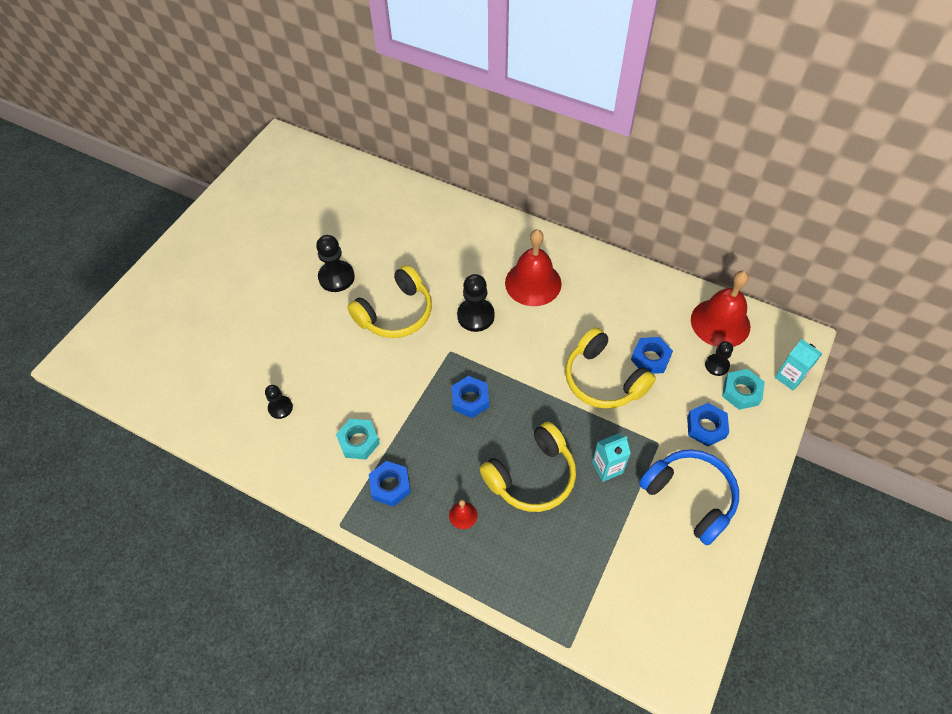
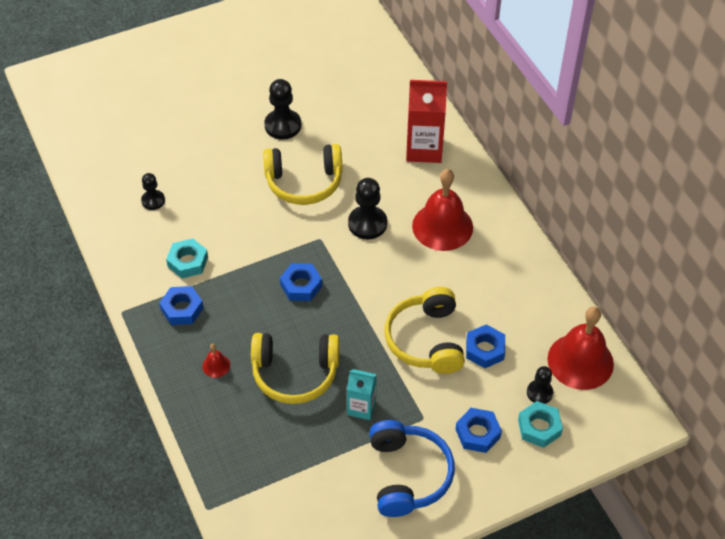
camera: 35 degrees right, 5 degrees down
(464, 232) = (424, 149): none -> red carton
(789, 377) = (597, 445): turquoise carton -> none

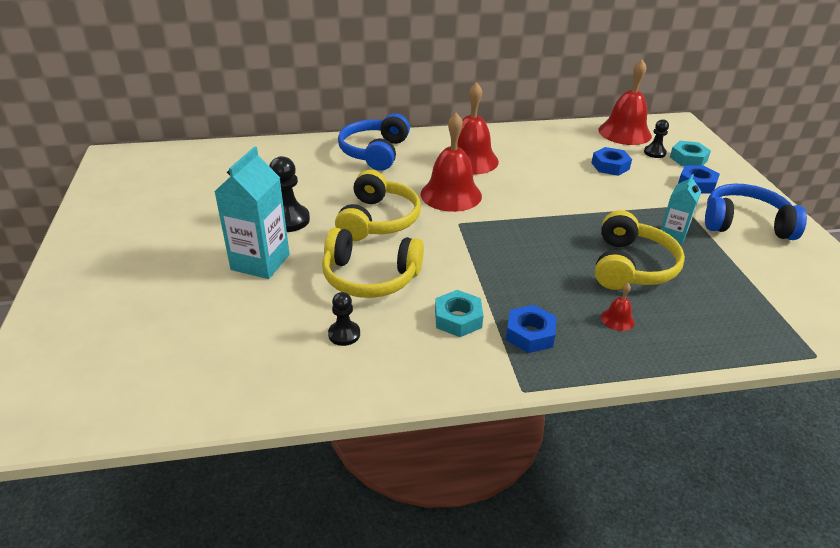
camera: 75 degrees left, 15 degrees down
(220, 129) = (260, 262): none -> turquoise carton
(301, 285) = (517, 244): blue nut -> none
(367, 224) = (451, 194): black pawn -> red bell
(424, 149) = (374, 152): red carton -> blue headphones
(425, 340) = (596, 190): yellow headphones -> yellow headphones (370, 277)

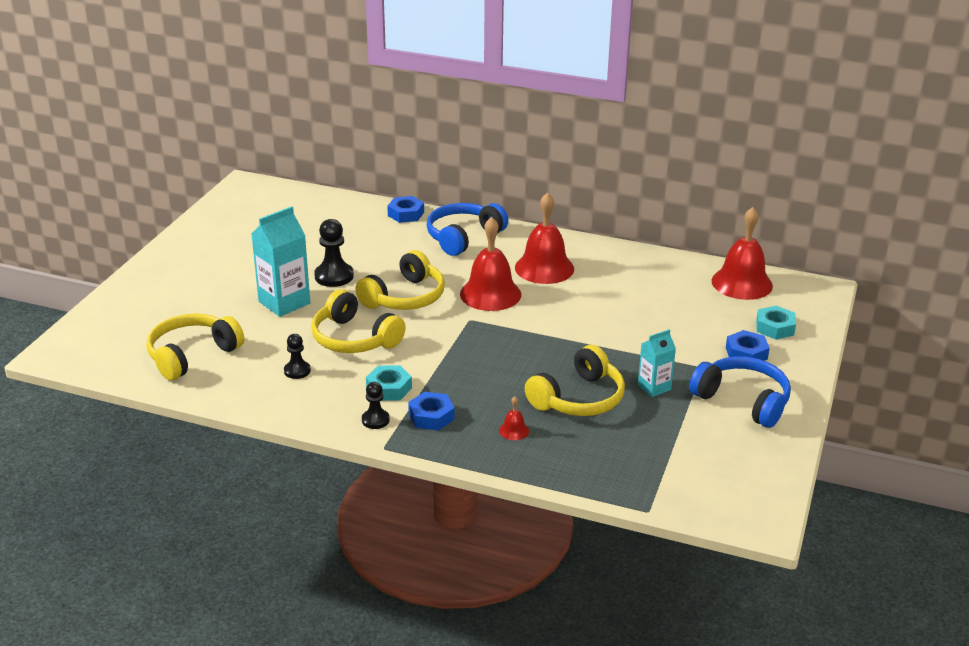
camera: 30 degrees right, 5 degrees down
(202, 359) = (192, 355): none -> yellow headphones
(610, 166) = (678, 311): blue nut -> blue nut (406, 214)
(654, 152) = (746, 311): black pawn -> black pawn (375, 420)

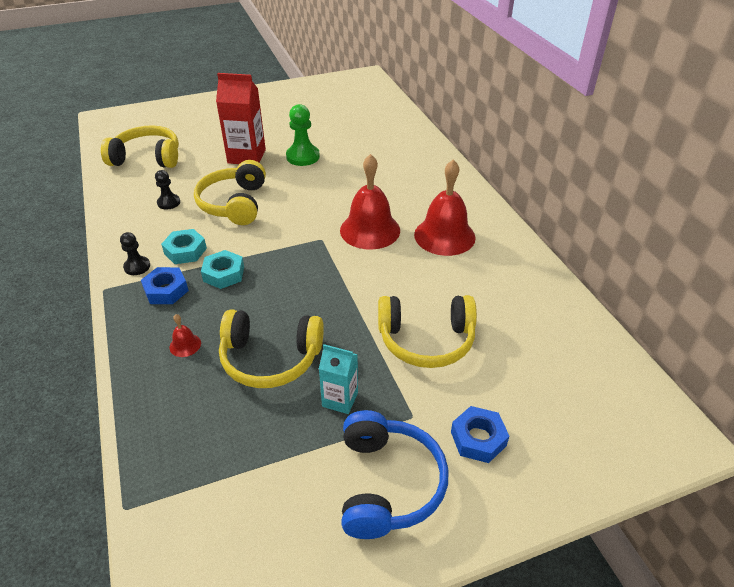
camera: 50 degrees right, 10 degrees up
(284, 302) = (246, 156): turquoise carton -> red carton
(334, 276) = (303, 157): black pawn -> green pawn
(405, 297) = (314, 196): yellow headphones -> yellow headphones (426, 340)
(406, 214) = (422, 141): blue nut -> none
(463, 237) = (430, 178): blue headphones -> none
(742, 283) = (598, 366): red bell -> none
(775, 327) = (554, 437): turquoise nut -> turquoise nut (224, 274)

